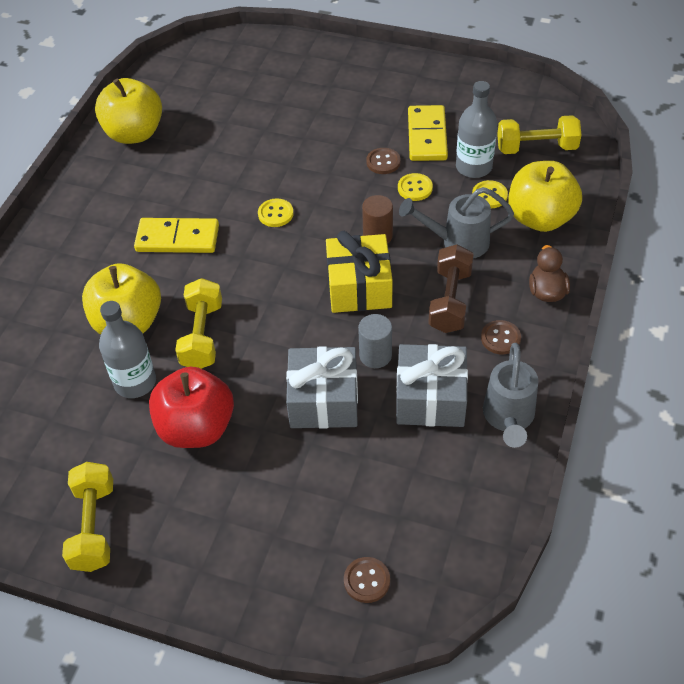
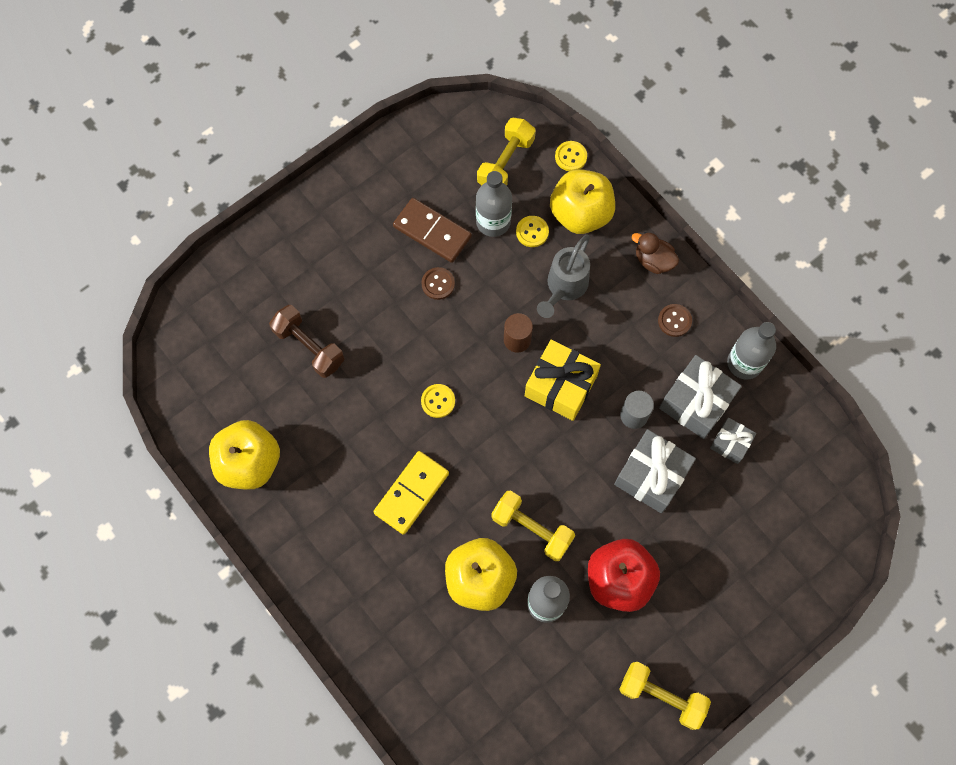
camera: 60 degrees left, 20 degrees up
(366, 580) = (813, 535): brown button -> none
(411, 450) = (730, 443): none -> grey gift
(415, 188) = (485, 280): yellow button -> yellow button (570, 157)
(427, 136) = (432, 232): yellow domino -> brown domino
(450, 300) = (617, 331): brown dumbbell -> brown dumbbell (309, 347)
(508, 418) = (744, 363): grey watering can -> grey bottle

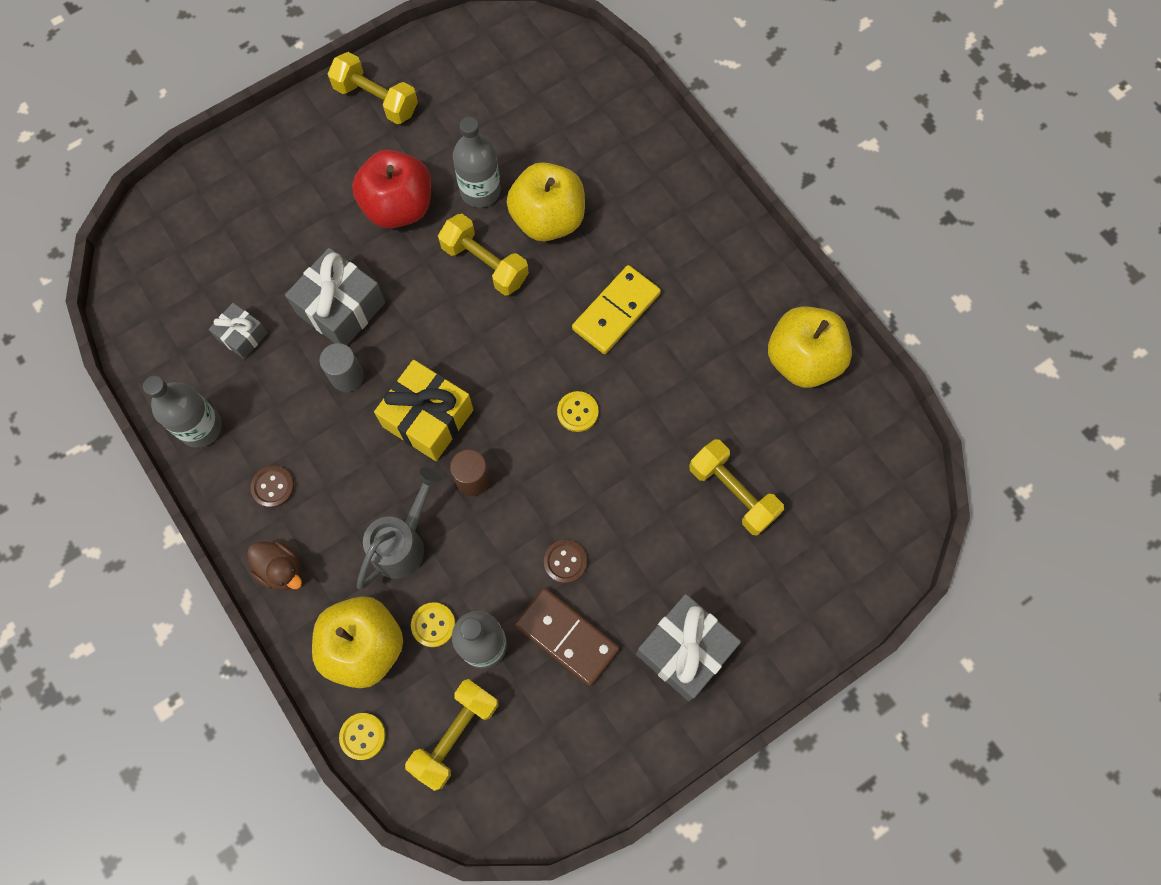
camera: 175 degrees left, 0 degrees up
(309, 347) = (733, 492): brown dumbbell -> yellow dumbbell
(696, 402) = (270, 385): grey gift -> grey gift (684, 650)

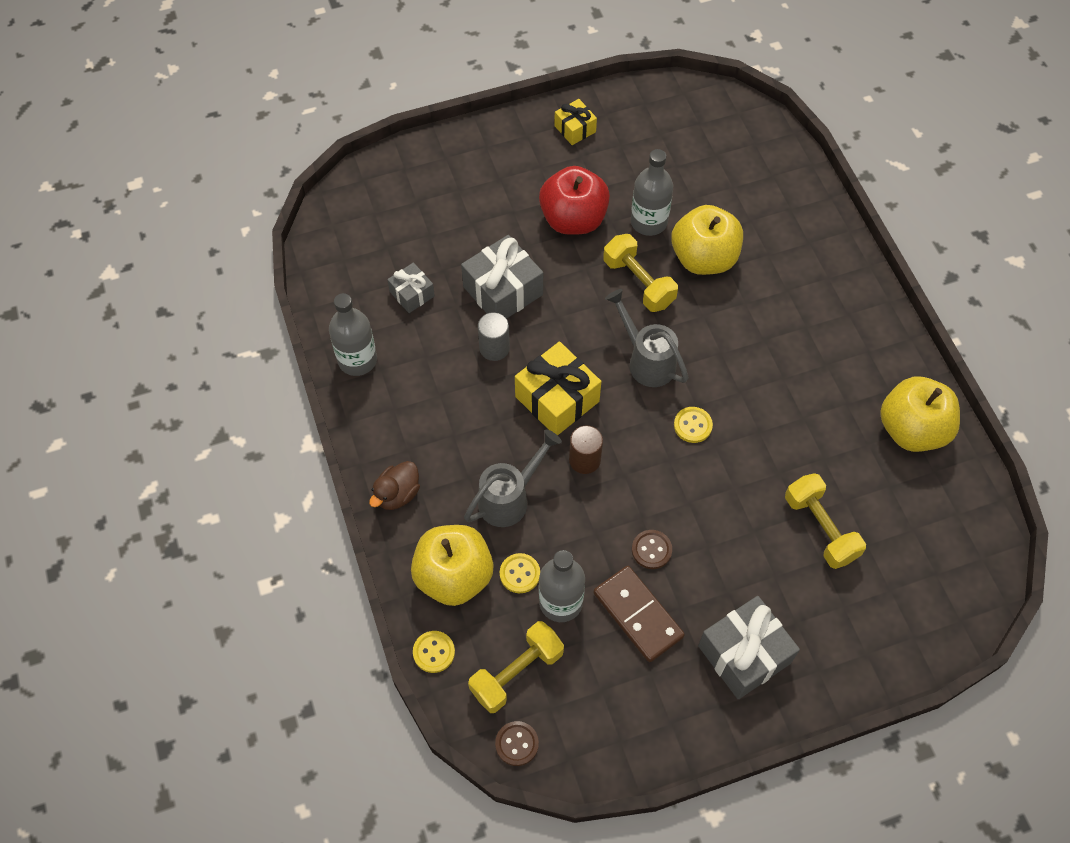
camera: 15 degrees right, 10 degrees down
(273, 487) = (407, 424): brown button -> brown button (517, 744)
(281, 570) = (397, 494): brown duck -> brown duck turned 75 degrees clockwise
(376, 100) = (575, 129): yellow dumbbell -> yellow gift
(513, 351) = (646, 360): none -> grey watering can
(616, 311) = (747, 349): yellow domino -> none

